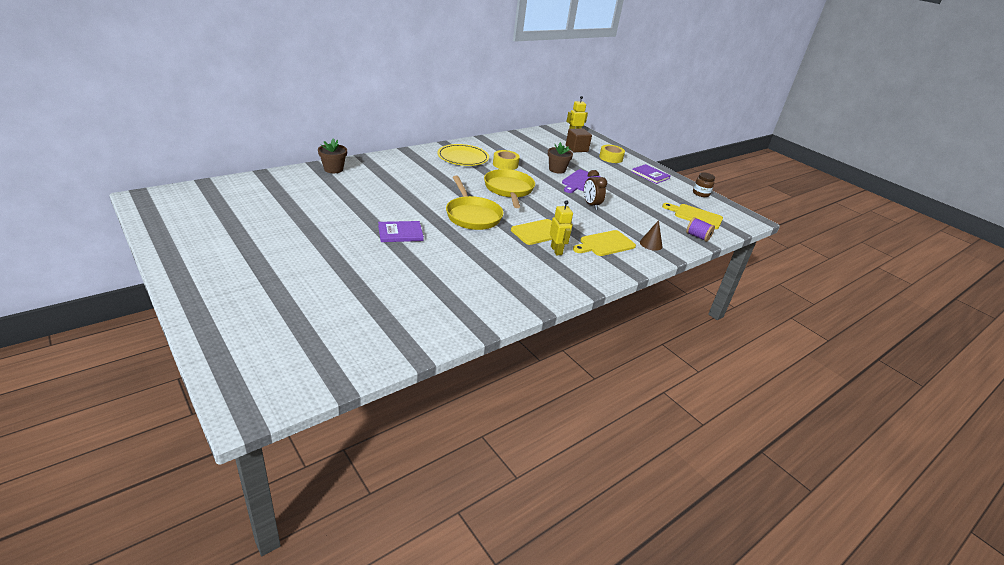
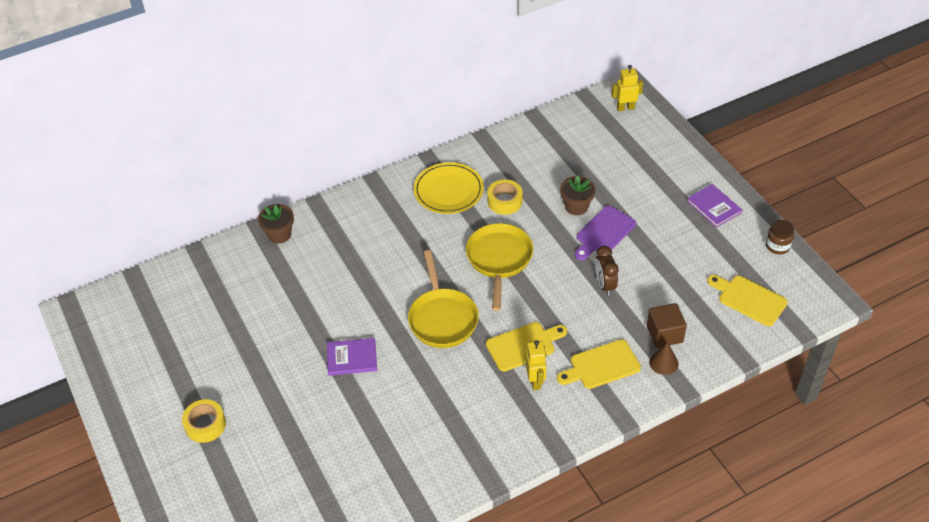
camera: 15 degrees right, 15 degrees up
(576, 148) = (619, 149): brown cube -> brown cube (664, 334)
(611, 158) = (665, 168): yellow tape -> yellow tape (205, 425)
(697, 236) = (735, 344): purple spool -> none

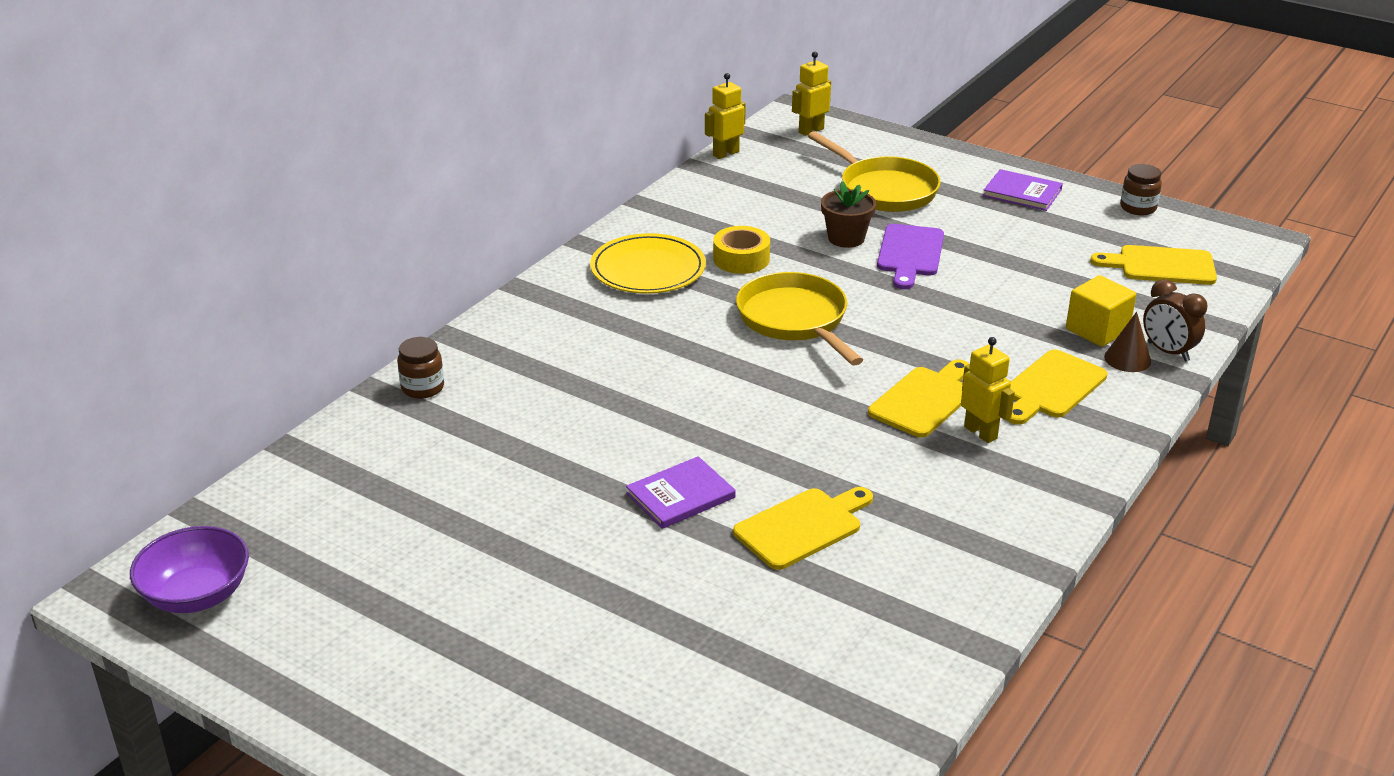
camera: 30 degrees left, 15 degrees down
(106, 326) = (197, 595): none -> purple bowl
(205, 425) = (505, 664): yellow tape -> none
(279, 234) = (422, 388): brown flower pot -> brown jar
(395, 404) = (802, 527): none -> yellow cutting board
(442, 318) = (776, 407): yellow pan -> yellow pan (884, 190)
(559, 111) = (725, 153): none -> yellow robot
(604, 285) = (967, 304): brown clock -> brown clock (1167, 352)
(664, 334) = (1097, 330): brown cube -> yellow cube

